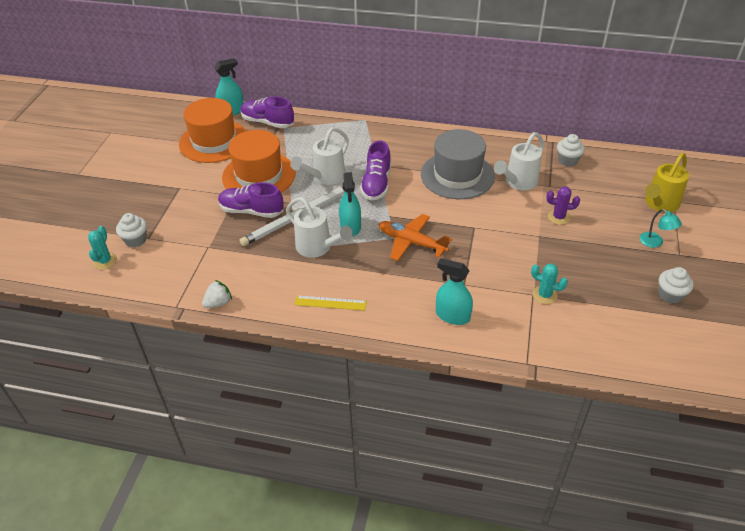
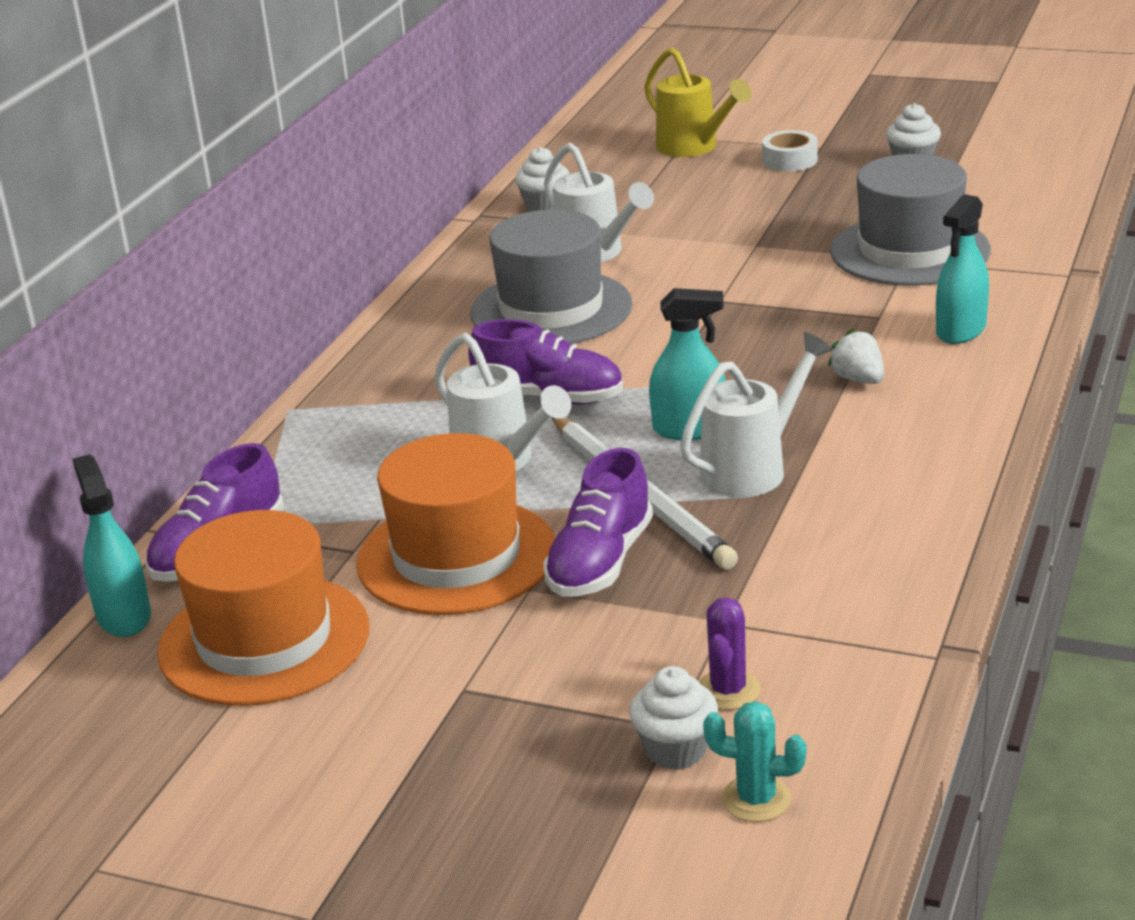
camera: 80 degrees left, 15 degrees down
(218, 303) = (924, 594): white strawberry -> white strawberry (858, 379)
(330, 303) = (926, 452): yellow ruler -> none
(411, 242) = (753, 363): orange plane -> none
(544, 295) = (909, 251): turquoise cactus -> grey hat
(559, 217) = (708, 225): purple cactus -> purple cactus (728, 690)
(655, 242) = (790, 160): turquoise lamp -> white tape

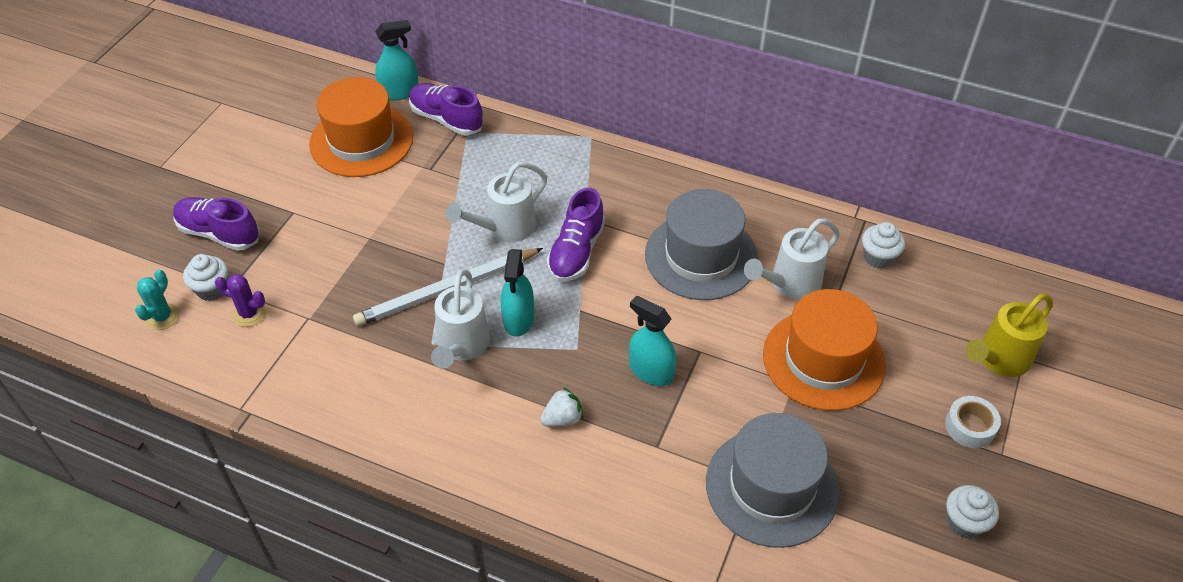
camera: 90 degrees right, 20 degrees up
(456, 556) = (410, 209): orange hat -> orange hat (823, 359)
(600, 562) = (384, 268): purple shoe -> purple shoe (219, 233)
(752, 469) = (461, 346): white watering can -> white watering can turned 45 degrees clockwise
(961, 330) = (625, 496): turquoise spray bottle -> turquoise spray bottle (651, 371)

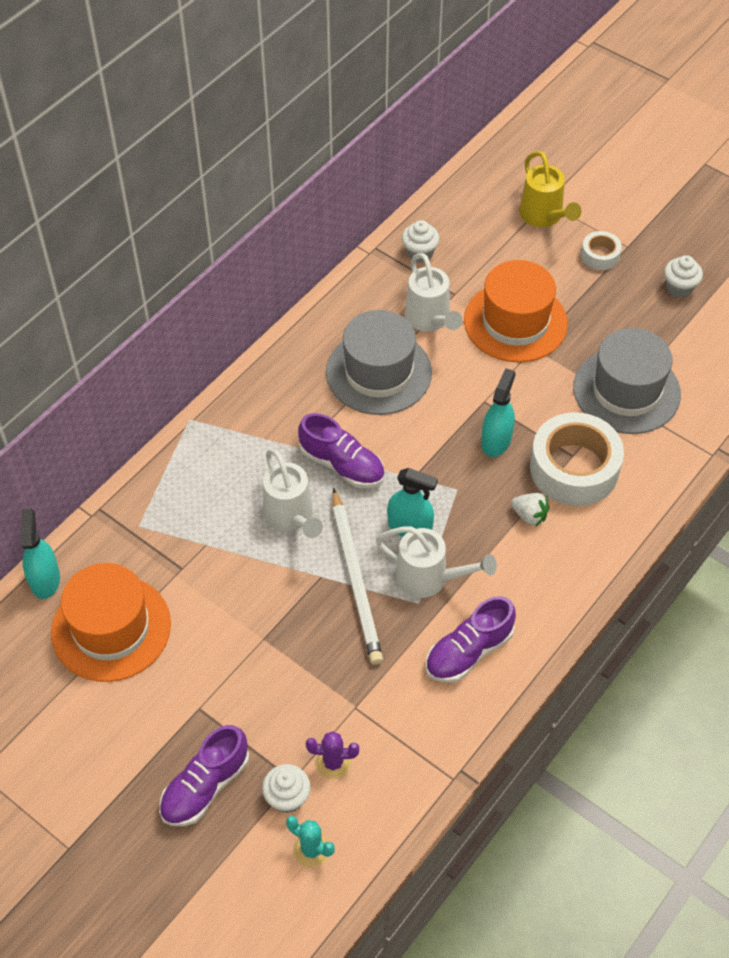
camera: 75 degrees left, 5 degrees up
(249, 314) = (333, 763): purple cactus -> purple cactus turned 60 degrees clockwise
(446, 119) = (110, 541): purple shoe -> purple shoe (469, 651)
(562, 419) = (529, 515): white strawberry -> white strawberry turned 135 degrees clockwise
(639, 450) = (574, 468): none -> white tape
(651, 371) = (496, 440): turquoise spray bottle -> turquoise spray bottle turned 150 degrees clockwise

